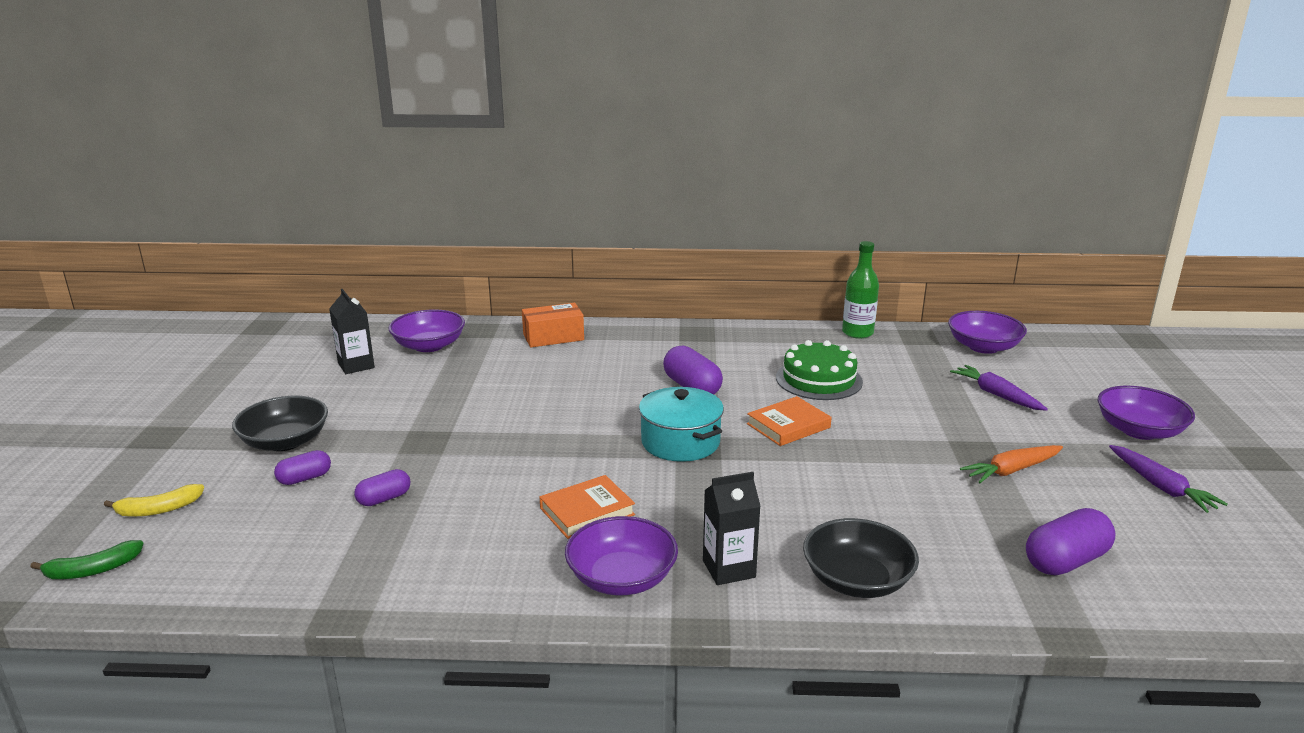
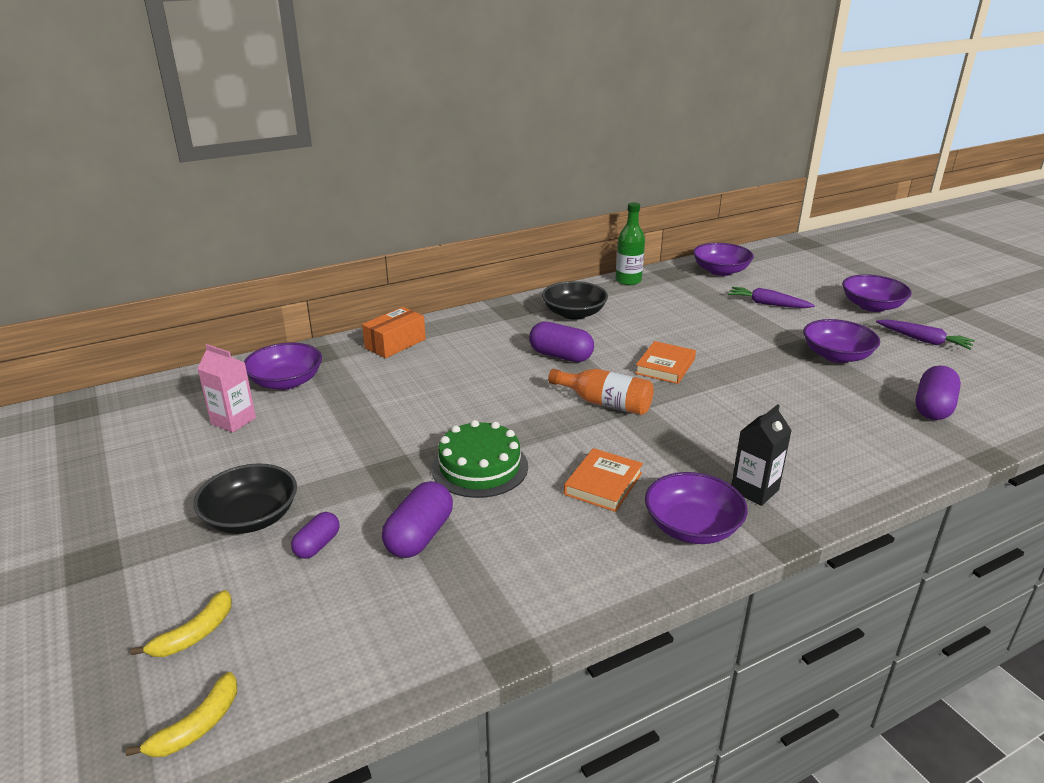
camera: 30 degrees left, 5 degrees up
(93, 570) = (197, 726): green banana -> yellow banana
(356, 365) = (233, 421): black carton -> pink carton
(384, 499) = (419, 536): purple capsule -> purple capsule, size x1.65
(680, 442) = (605, 403): turquoise pot -> orange bottle
(819, 379) = (644, 324): green cake -> green cake (479, 467)
(857, 580) = (840, 466): black bowl -> black bowl (574, 313)
(1011, 470) = (836, 355): orange carrot -> purple bowl

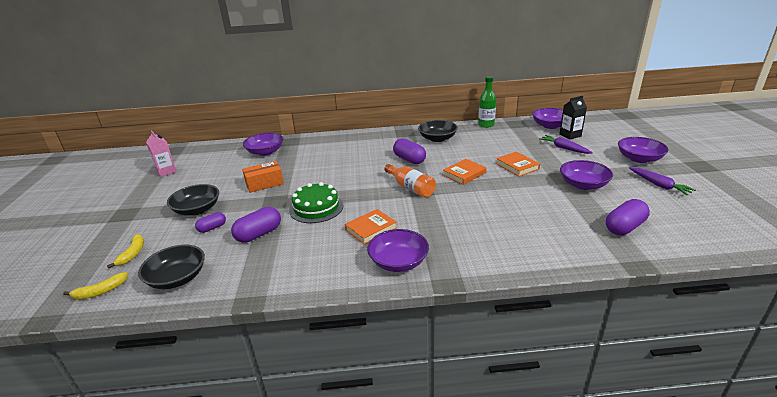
camera: 25 degrees right, 0 degrees up
(194, 634) = (133, 254): yellow banana -> yellow banana turned 60 degrees counterclockwise
(233, 421) = (228, 166): pink carton -> pink carton (166, 172)
(339, 655) = (177, 278): none -> black bowl
(395, 344) = (330, 141): orange box -> orange box (264, 184)
(729, 342) = (517, 166): none -> orange book
(754, 490) = (454, 251): black carton -> black carton (570, 135)

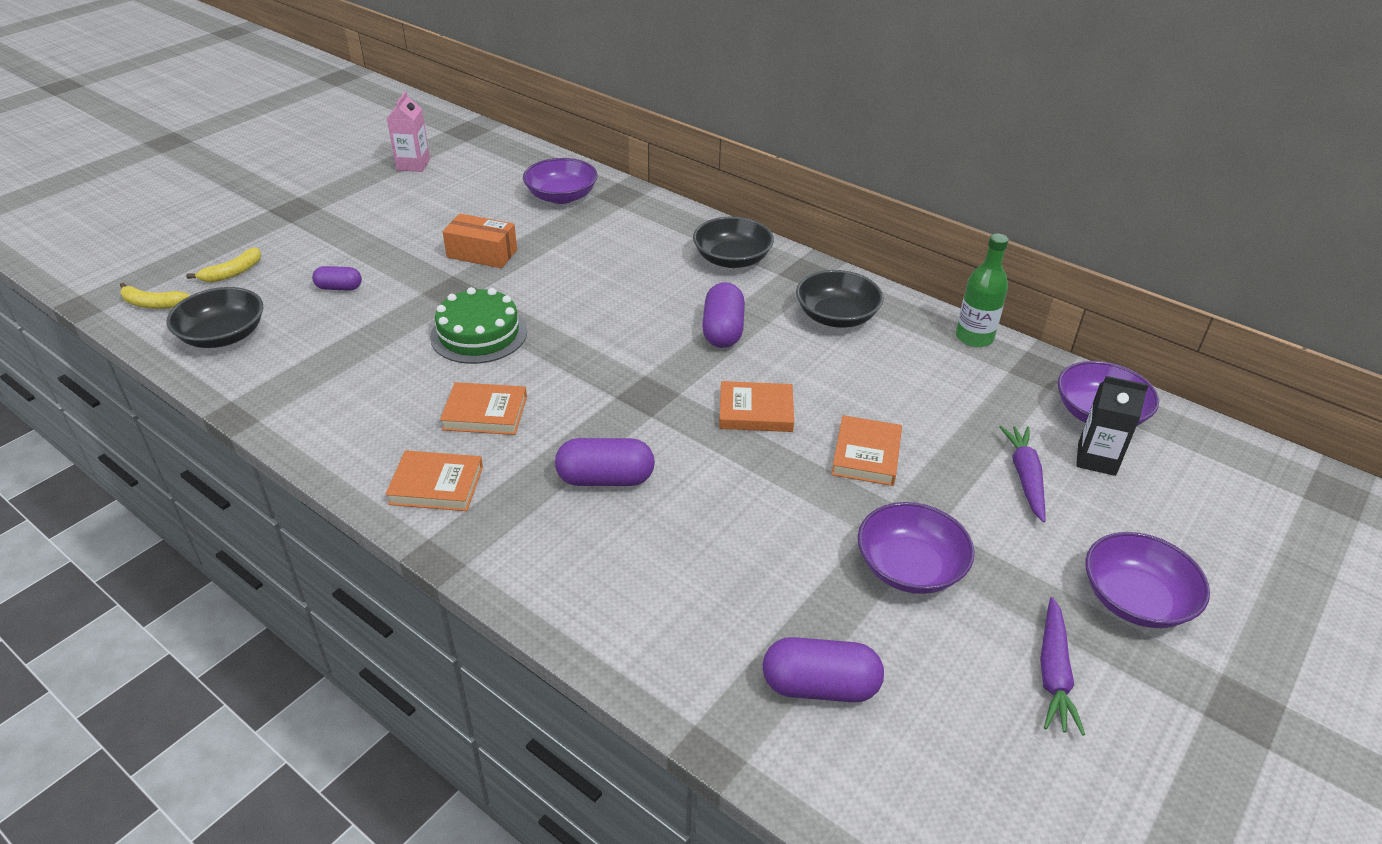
camera: 40 degrees right, 10 degrees up
(197, 209) = (362, 249): black bowl -> black bowl (732, 259)
(259, 234) = (367, 330): purple capsule -> purple capsule (605, 479)
(398, 262) = (436, 485): purple bowl -> orange book
(411, 188) = (639, 383): orange bottle -> none

